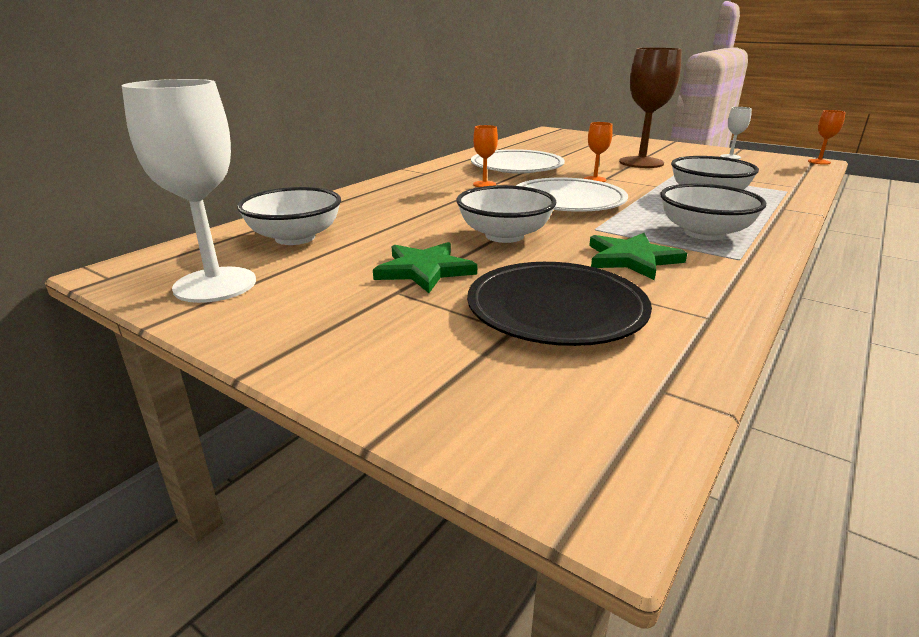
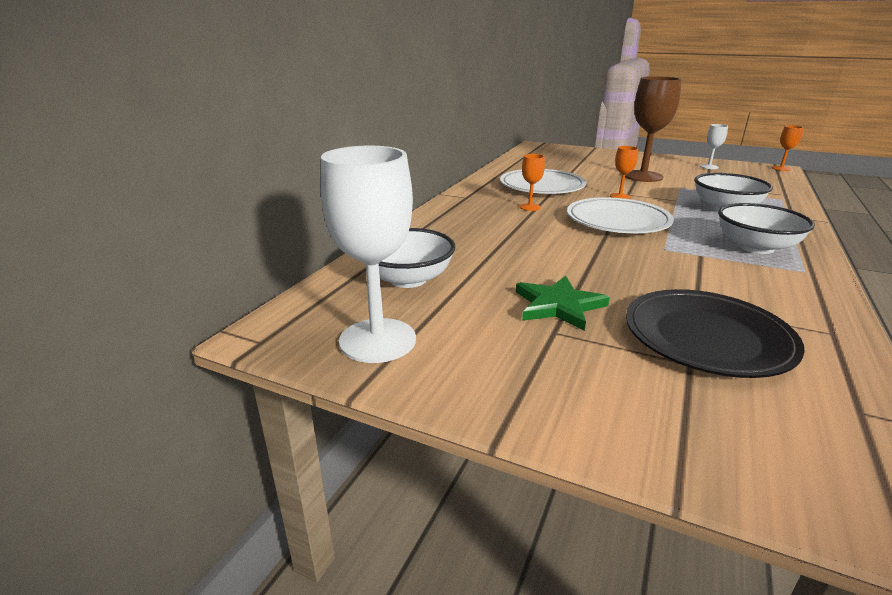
camera: 10 degrees left, 0 degrees up
(504, 235) = (595, 262): white bowl -> none
(632, 259) = (722, 278): green star -> none

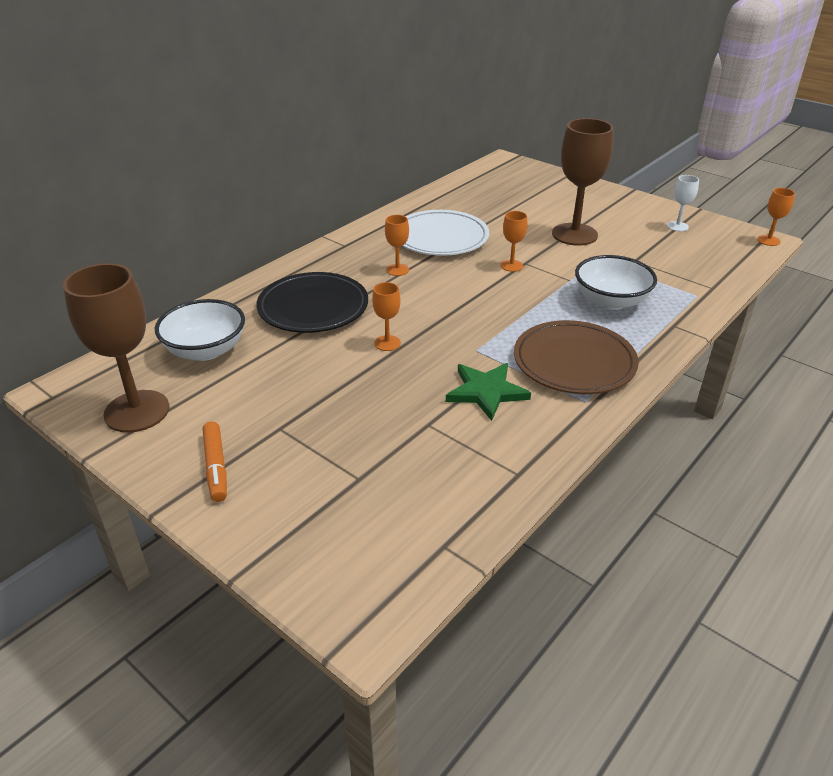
camera: 15 degrees right, 10 degrees up
(377, 340) = (137, 411): white goblet -> brown goblet
(522, 379) = (216, 467): none -> orange marker
(558, 305) = (308, 402): green star -> green star (486, 392)
(581, 253) = (387, 343): none -> orange goblet
(617, 221) = (469, 304): white plate -> none
(707, 338) = (400, 457): black plate -> black plate (313, 307)
(755, 247) = (574, 362): white bowl -> brown plate

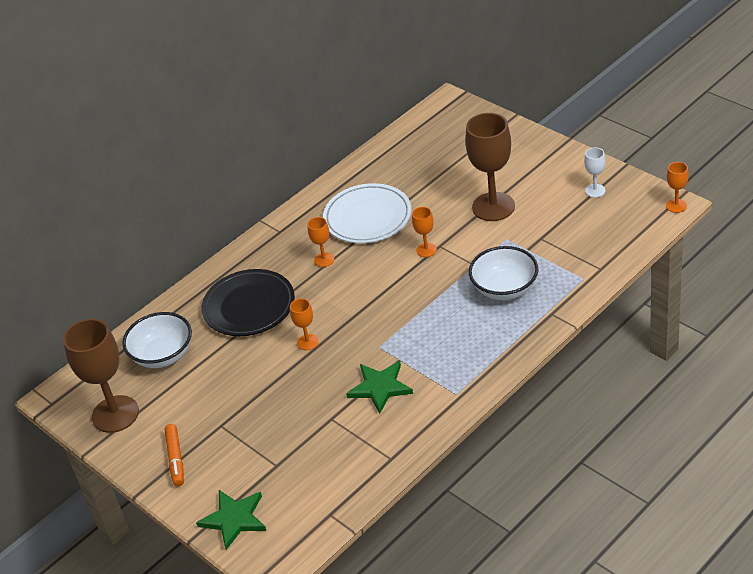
camera: 10 degrees right, 5 degrees up
(301, 550) = (234, 519): none -> green star
(574, 362) = (456, 356): brown plate -> none

